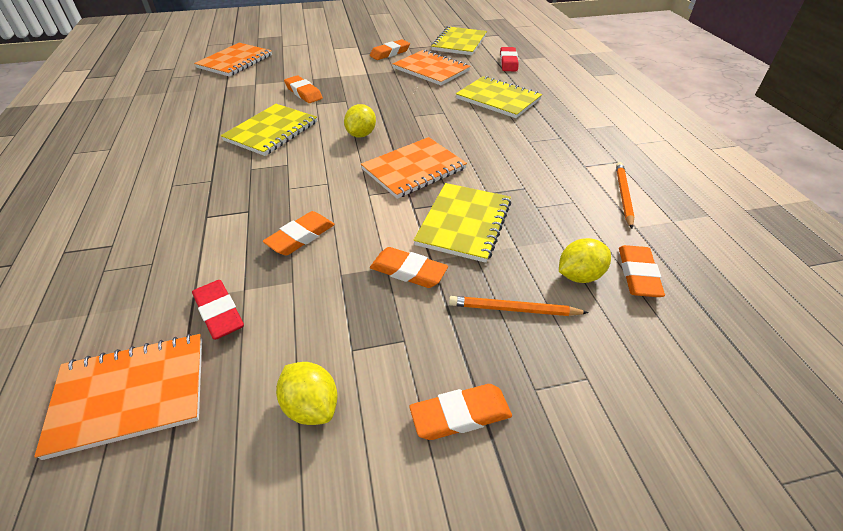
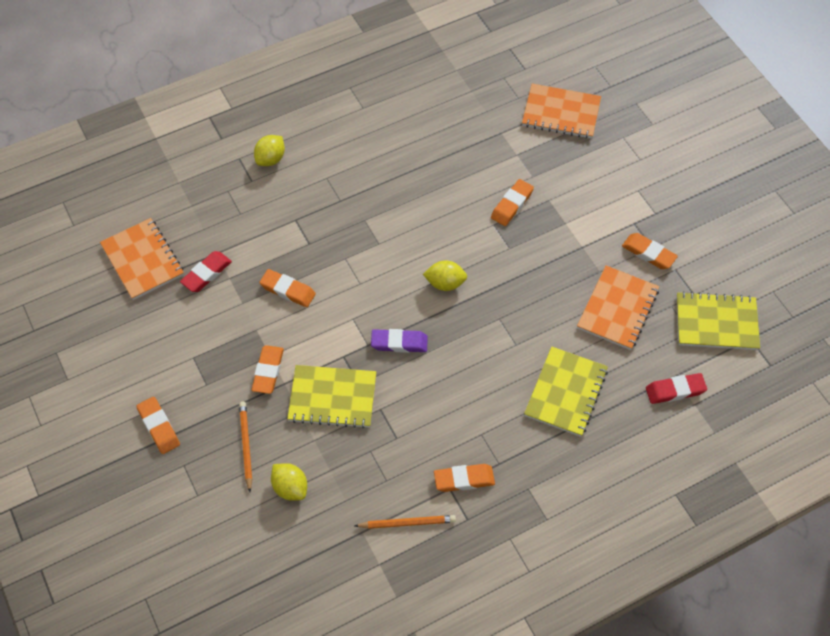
camera: 75 degrees right, 15 degrees up
(271, 131) = (427, 209): yellow notebook -> none
(311, 406) = (151, 350): yellow lemon -> yellow lemon (271, 159)
(414, 169) = (399, 343): orange notebook -> purple eraser
(638, 274) = (301, 530): orange eraser -> orange eraser (464, 479)

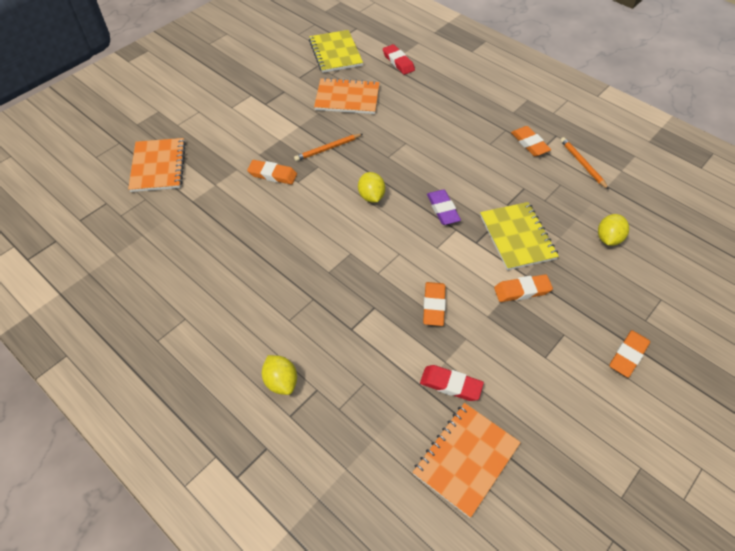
camera: 110 degrees left, 5 degrees down
(246, 446) = (597, 281): orange pencil -> orange pencil (328, 149)
(271, 159) = (281, 381): yellow lemon -> yellow lemon turned 45 degrees clockwise
(566, 393) = (430, 109): yellow notebook -> none
(648, 253) = (290, 92): orange eraser -> none

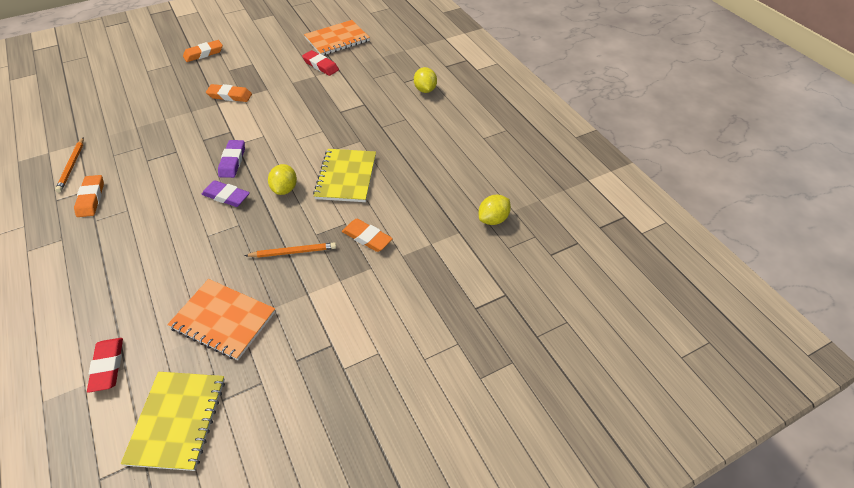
camera: 160 degrees left, 5 degrees down
(158, 166) = (489, 284): orange notebook -> none
(418, 176) = (226, 196): none -> purple eraser
(434, 305) = (298, 102): orange eraser -> none
(517, 237) = (195, 126): yellow notebook -> yellow notebook (346, 177)
(608, 238) = (131, 109): yellow lemon -> yellow lemon (493, 219)

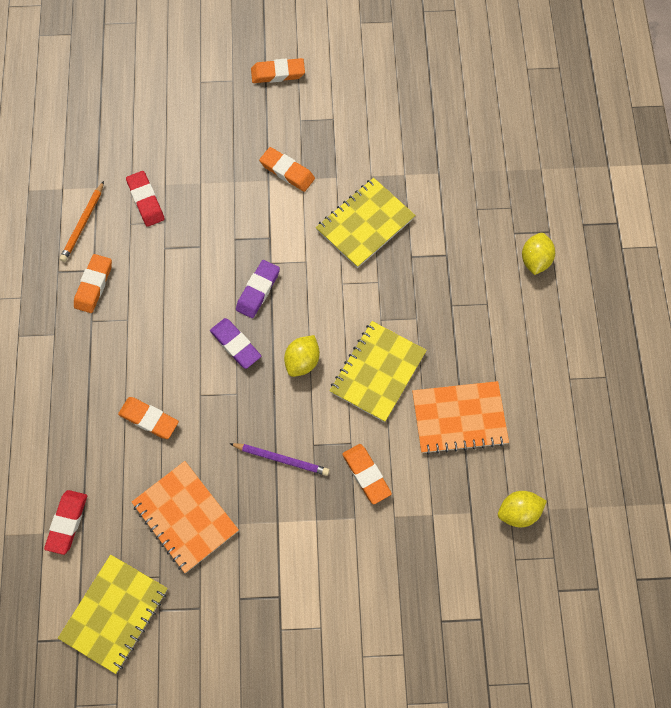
camera: 25 degrees right, 20 degrees up
(166, 265) = (149, 419): none -> orange eraser
(293, 252) = (281, 459): orange pencil -> purple pencil
(299, 105) = (365, 224): none -> yellow notebook
(320, 65) = (418, 157): red eraser -> red eraser (146, 201)
(337, 40) = (459, 111): orange notebook -> orange notebook (459, 418)

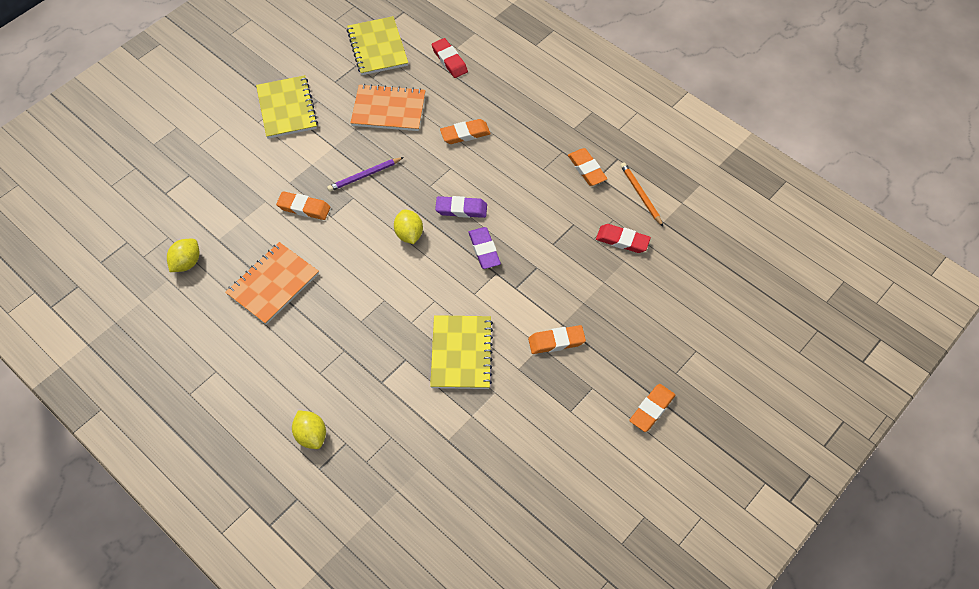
camera: 135 degrees right, 10 degrees down
(377, 372) = (354, 267): yellow notebook -> yellow notebook (287, 108)

